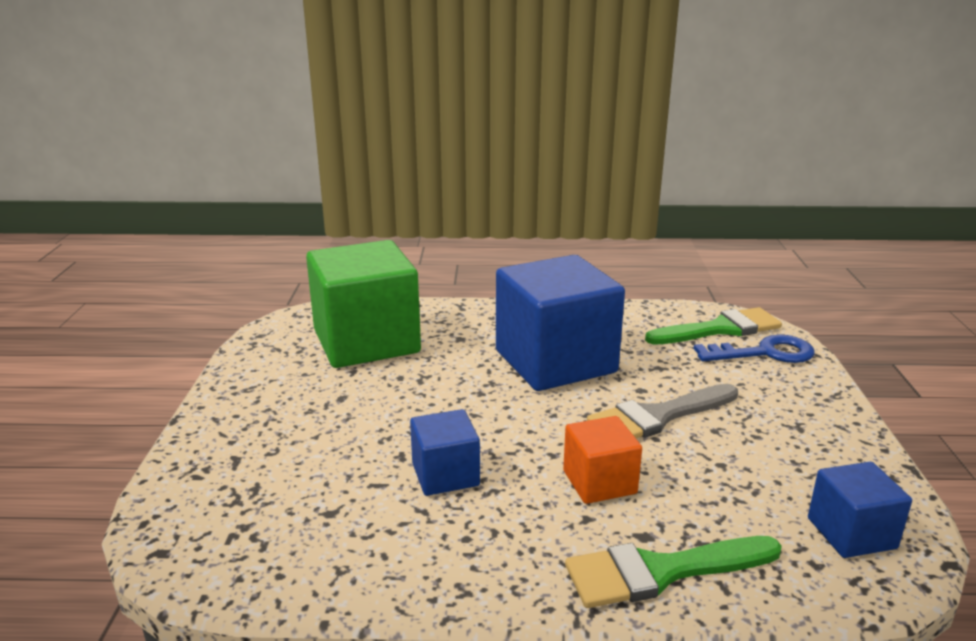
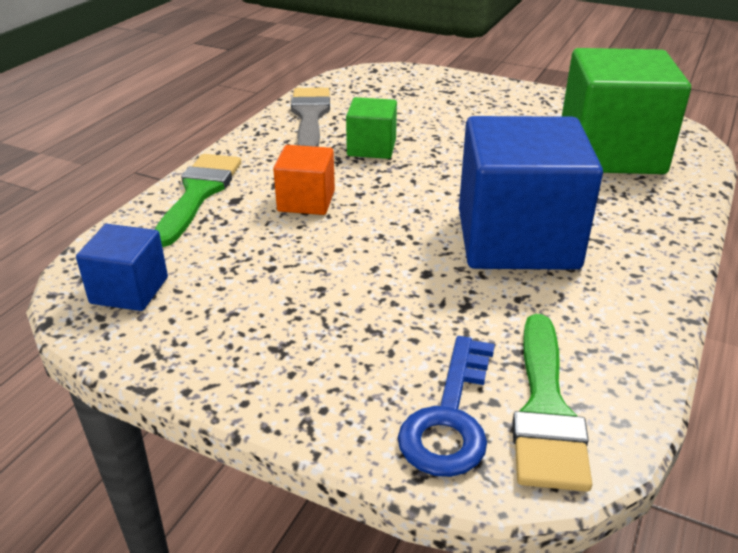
camera: 115 degrees right, 10 degrees up
(445, 475) = (371, 148): blue cube -> green cube
(657, 417) = (369, 262): grey brush -> grey brush (310, 116)

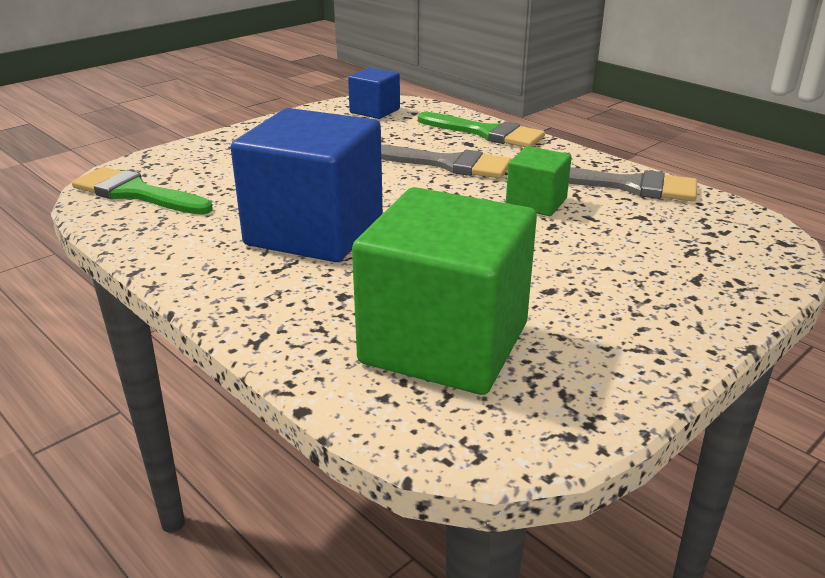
camera: 110 degrees right, 5 degrees down
(306, 201) = (447, 164): orange cube -> grey brush
(450, 417) = (168, 168): blue key -> none

